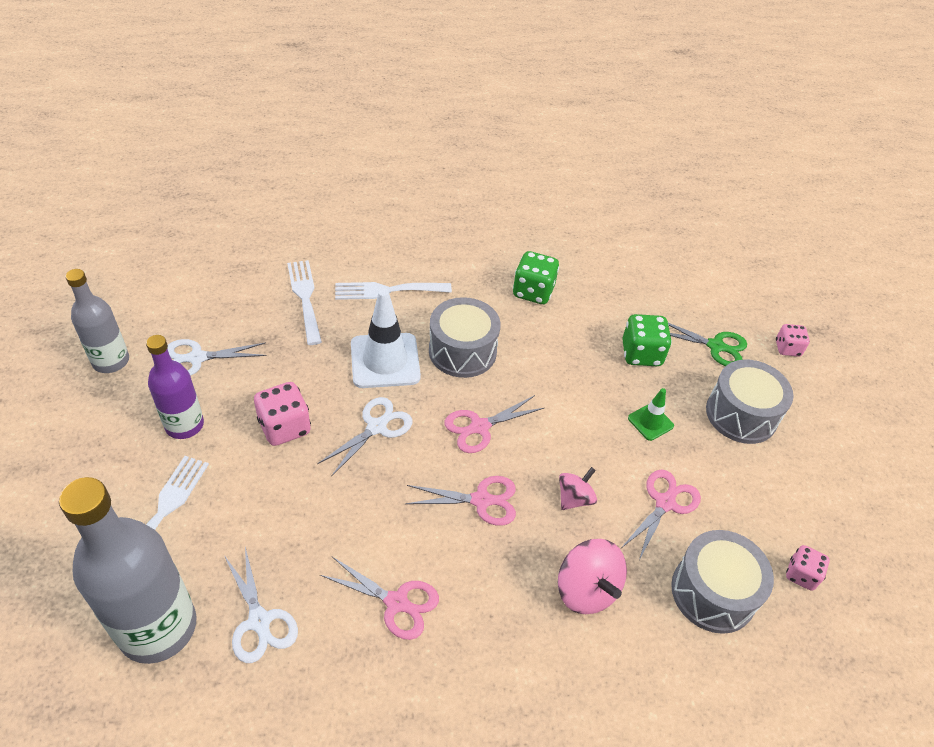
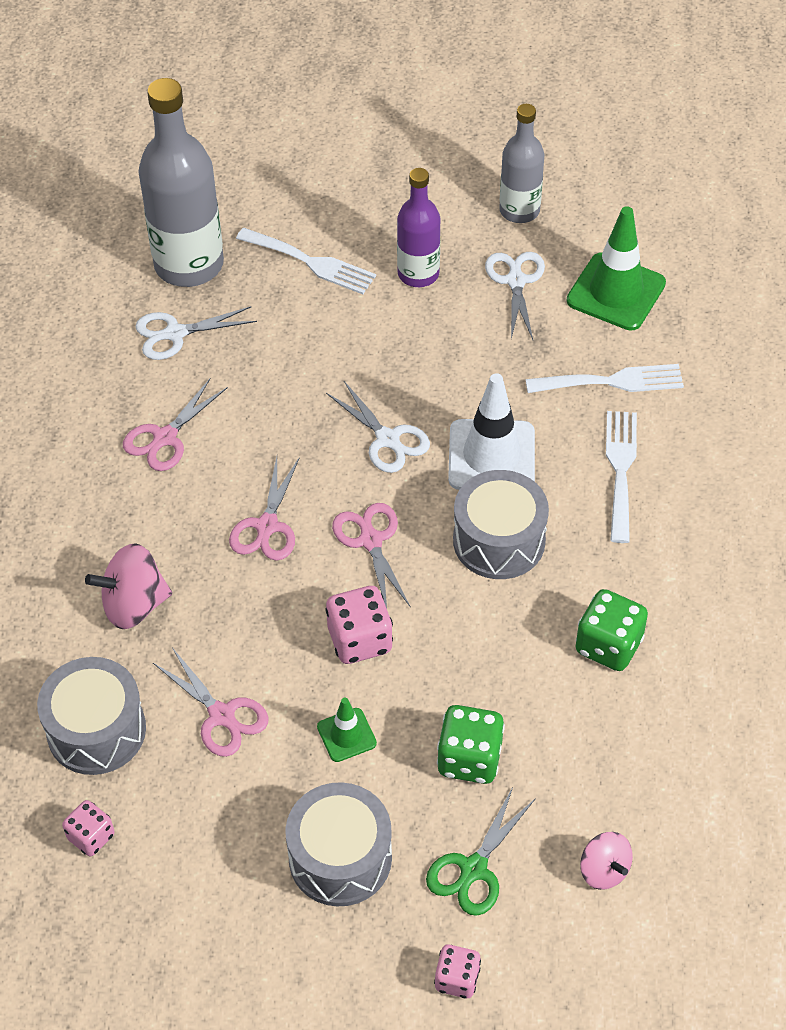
camera: 105 degrees right, 5 degrees up
(212, 298) = (616, 292): none -> green traffic cone
(285, 427) = (401, 357): pink dice -> pink dice (360, 640)
(574, 498) = (249, 619): pink spinning top -> pink spinning top (604, 870)

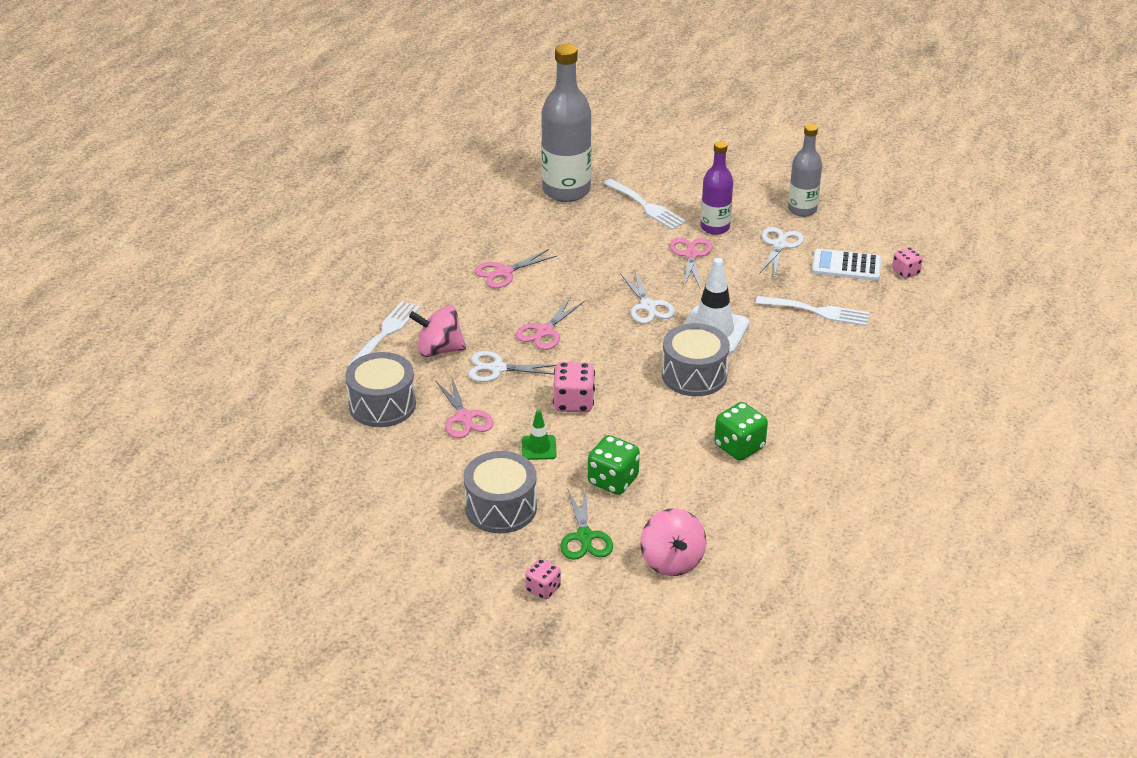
camera: 20 degrees right, 15 degrees down
(91, 836) = (350, 455): pink dice -> pink dice (905, 272)
(175, 334) = (538, 223): white scissors -> white scissors (497, 368)
(370, 541) = (608, 354): pink scissors -> pink scissors (691, 255)
(473, 869) = (584, 537): green scissors -> green scissors turned 60 degrees counterclockwise
(604, 870) = (672, 561): pink spinning top -> pink spinning top, size x1.57
(616, 292) = (846, 266): green traffic cone -> white calculator
(620, 469) = (798, 358): white fork -> white fork (386, 333)

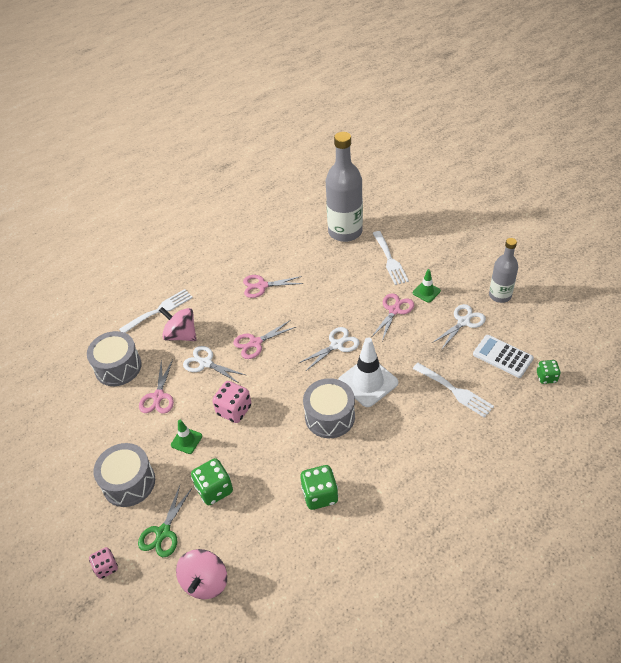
camera: 30 degrees right, 10 degrees up
(648, 306) = (336, 345): white scissors -> white scissors turned 135 degrees counterclockwise
(715, 227) = (426, 292): purple bottle -> green traffic cone
(905, 272) = (546, 377): pink dice -> green dice

